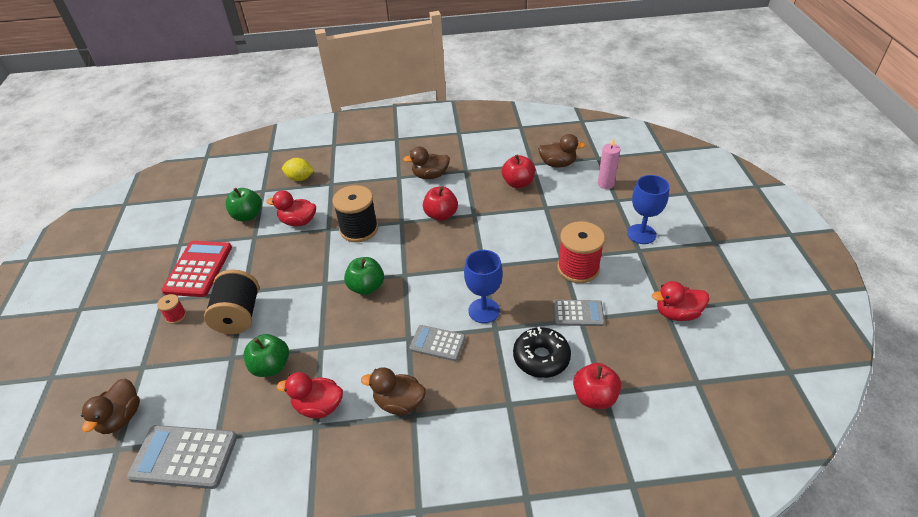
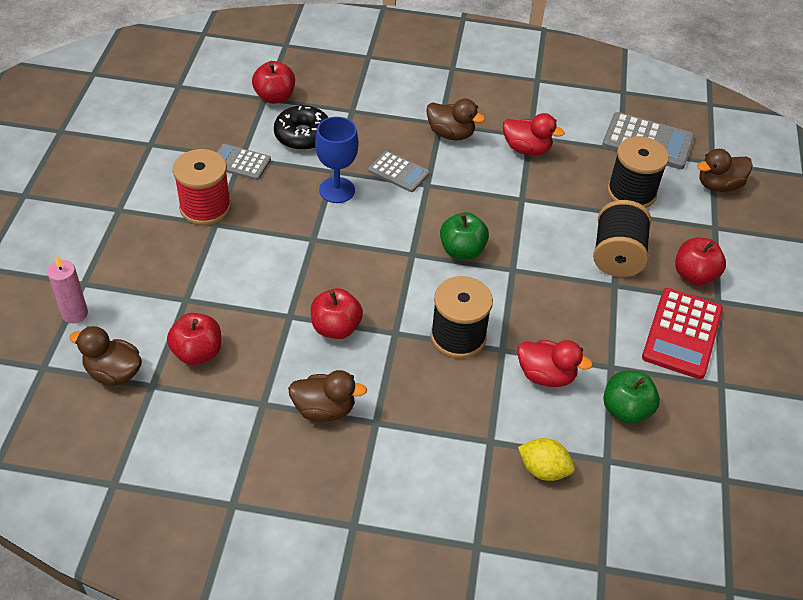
camera: 170 degrees left, 5 degrees up
(121, 418) = (718, 185): brown duck -> brown duck turned 135 degrees counterclockwise
(176, 316) = (694, 275): red spool -> red apple
(215, 383) = (631, 192): none -> black spool
(271, 366) = (574, 193): green apple -> none
(641, 234) = (97, 227): blue goblet -> none
(677, 313) = (142, 138): red duck -> none

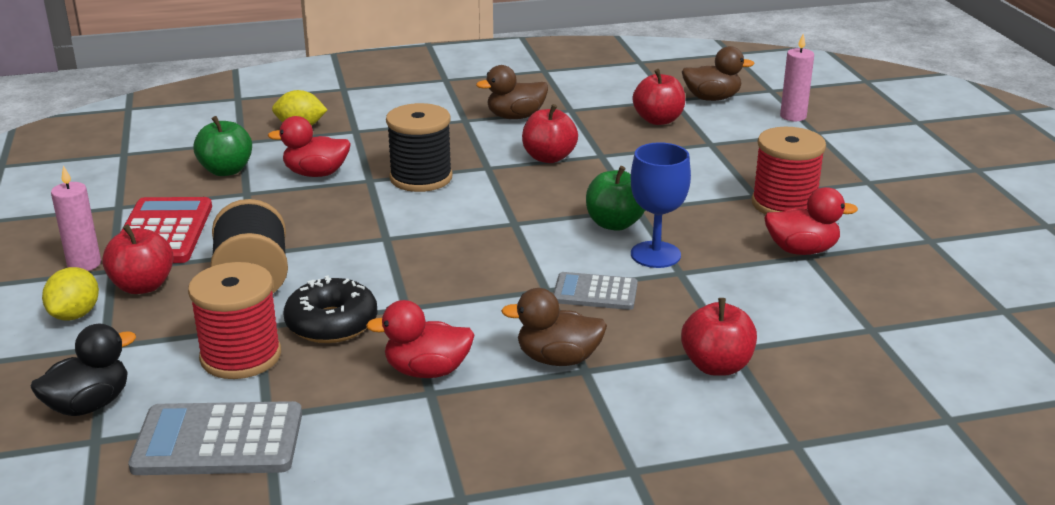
camera: 160 degrees right, 20 degrees down
(240, 163) = (801, 250): grey calculator -> red duck
(275, 97) = (859, 334): red apple -> red apple (716, 366)
(303, 135) = (763, 299): black donut -> black donut (332, 323)
(462, 250) = (457, 239): green apple -> green apple (614, 224)
(631, 192) = (241, 356): black spool -> red spool
(718, 185) = (89, 405): brown duck -> black duck
(738, 261) = (75, 314): none -> yellow lemon
(739, 314) = (84, 264): none -> pink candle

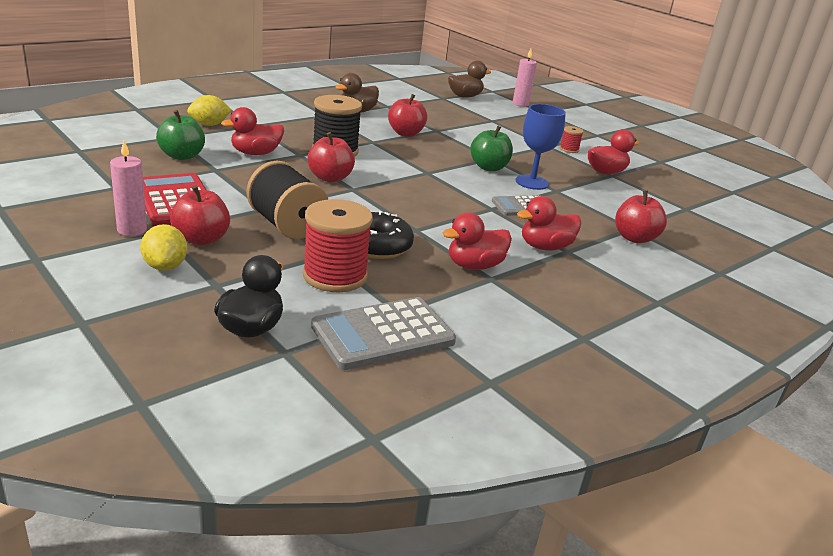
camera: 30 degrees left, 0 degrees up
(558, 359) = (545, 247): brown duck -> red duck
(658, 120) = (447, 109): red apple -> red apple (330, 178)
(784, 204) = (569, 149): red spool -> red spool, size x0.47

